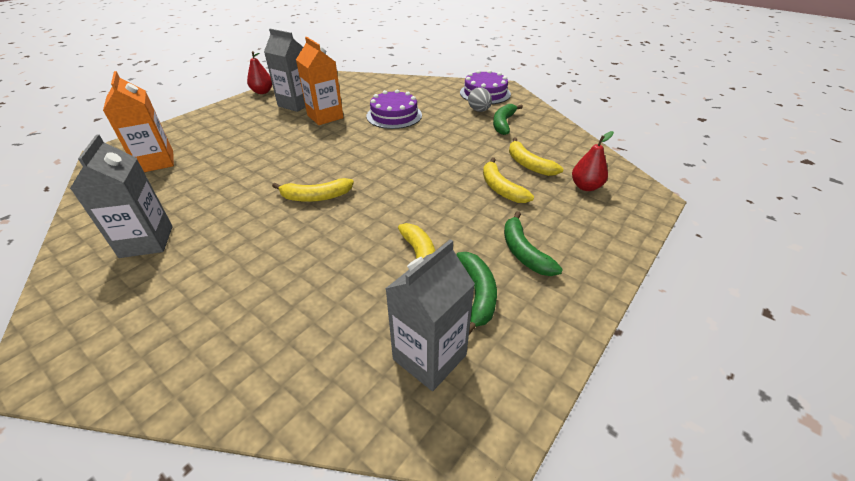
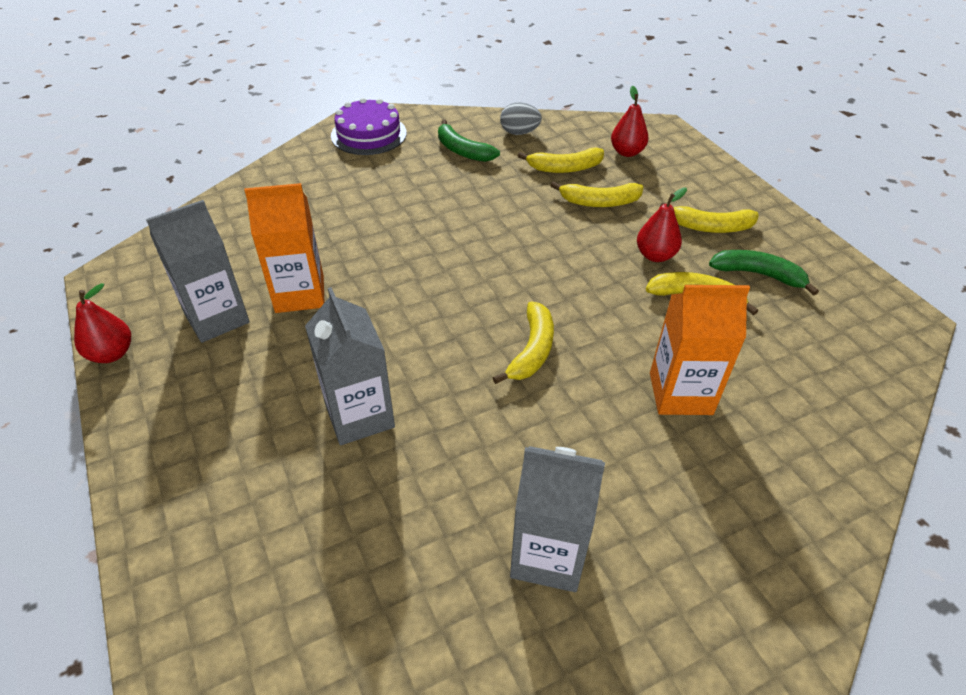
camera: 65 degrees left, 5 degrees up
(156, 162) = (287, 542): orange carton -> orange carton (680, 393)
(394, 115) = (361, 226): purple cake -> none
(429, 357) = (827, 328): grey carton -> grey carton (359, 415)
(456, 228) = (655, 255): none -> red pear
(479, 110) = (413, 155): grey egg -> grey egg (519, 133)
(524, 252) = (710, 227): green banana -> yellow banana

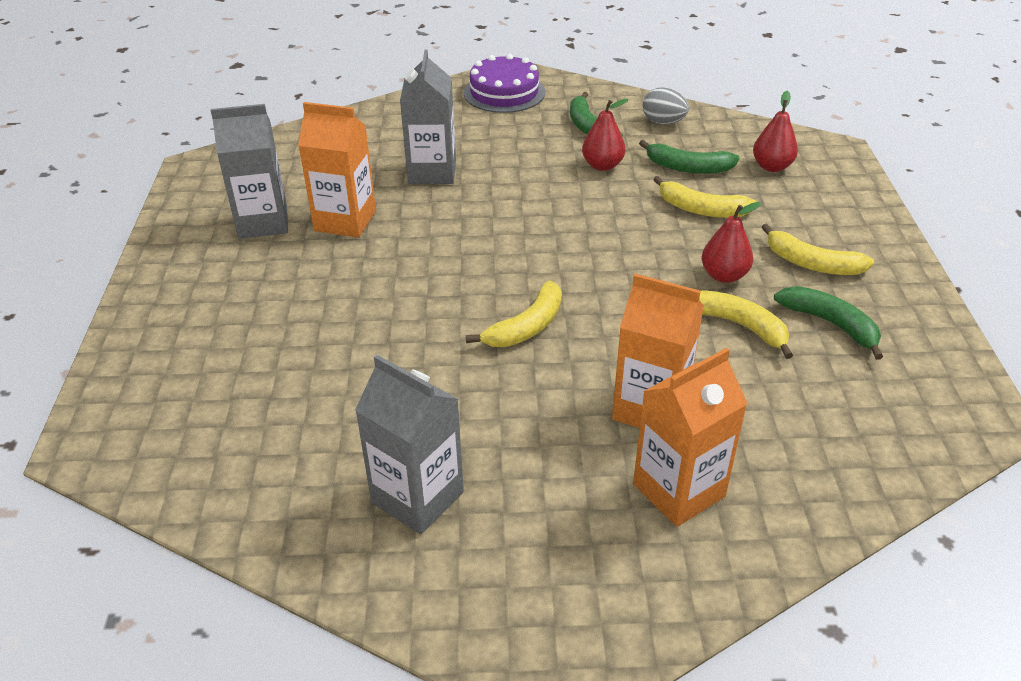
camera: 25 degrees right, 5 degrees down
(112, 354) = (164, 228): red pear -> red pear (602, 165)
(359, 415) = (330, 334): grey carton -> grey carton (432, 172)
(565, 168) = (687, 167): yellow banana -> green banana
(751, 461) = (678, 490): none -> orange carton

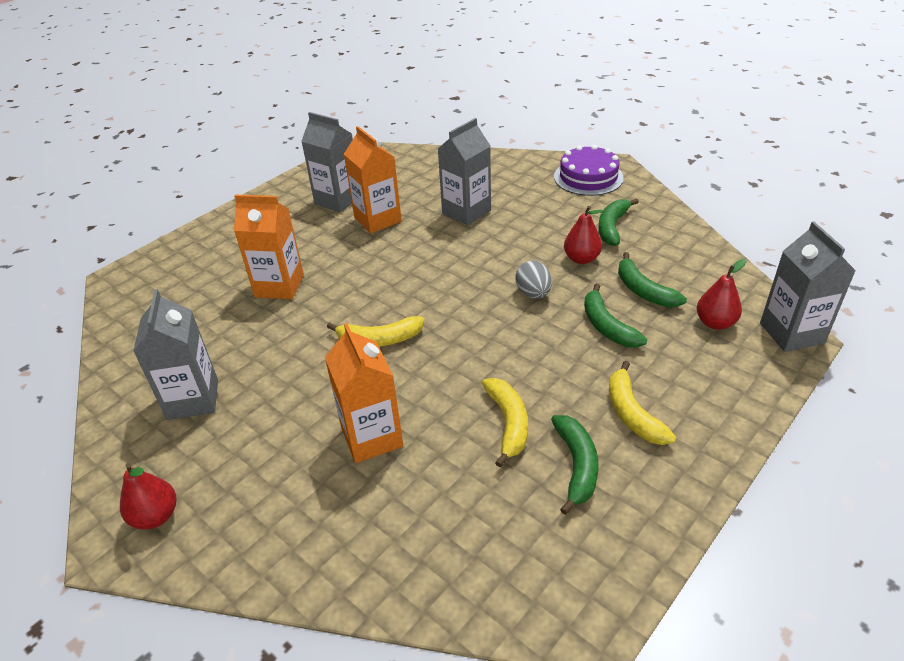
camera: 45 degrees right, 0 degrees up
(663, 122) = (675, 248): grey egg -> grey egg (533, 293)
(678, 490) = (312, 498): orange carton -> orange carton (279, 286)
(701, 209) = (607, 326): yellow banana -> green banana
(724, 275) = (551, 382): red pear -> red pear (156, 516)
(828, 148) = (791, 333): none -> grey carton

